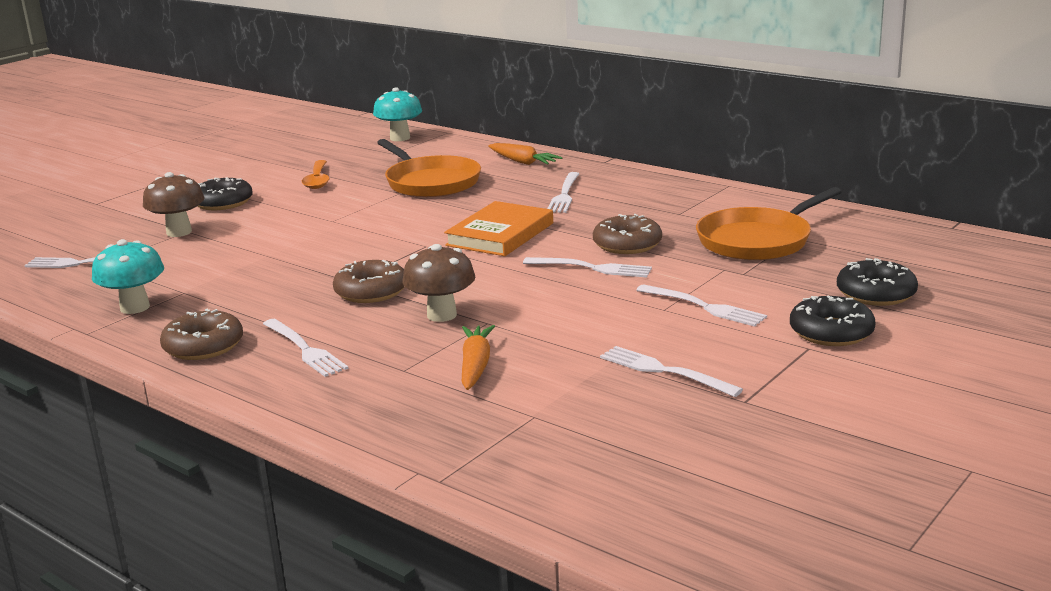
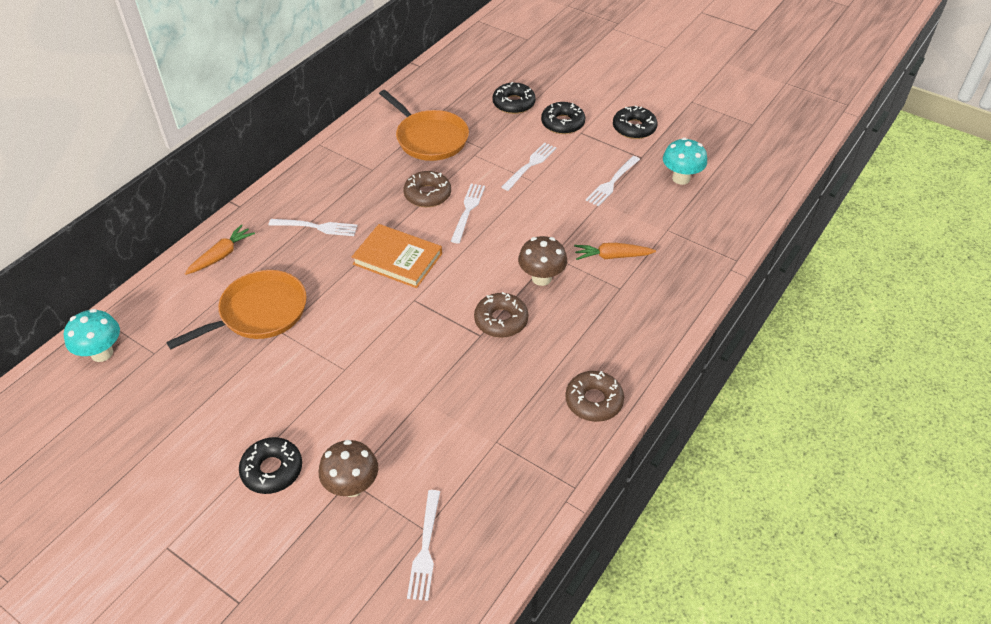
camera: 95 degrees left, 25 degrees up
(135, 307) = (527, 468): turquoise mushroom -> turquoise mushroom (681, 178)
(305, 349) = (595, 341): white fork -> none
(317, 180) = (224, 401): orange spoon -> none
(839, 397) = (634, 128): none -> black donut

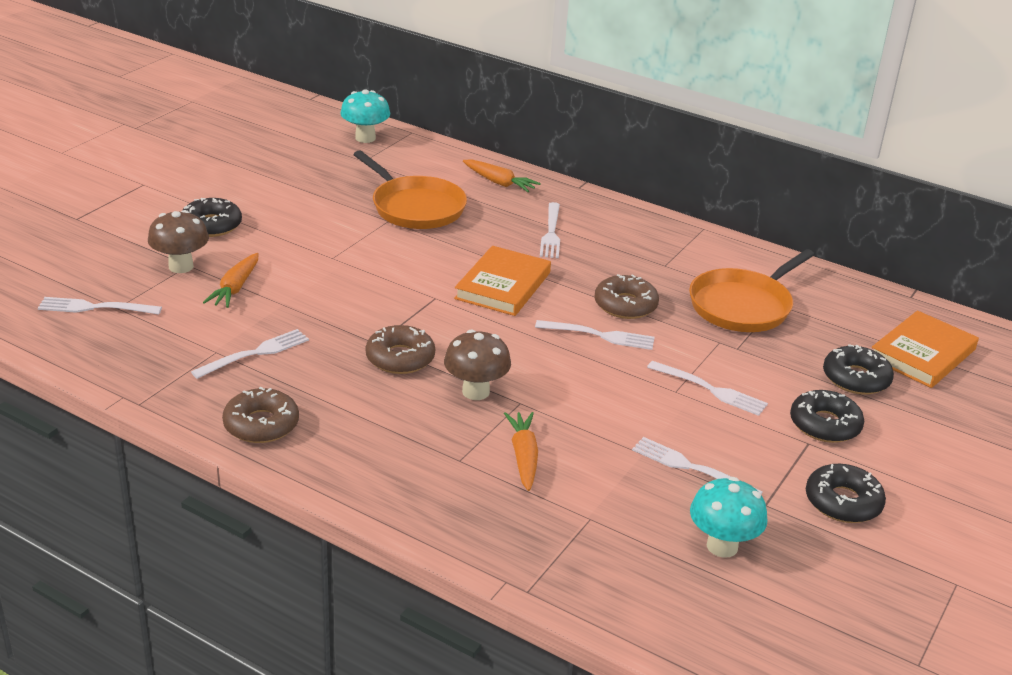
camera: 85 degrees right, 15 degrees down
(394, 437) = (235, 288): none -> orange carrot
(486, 73) = (922, 354): none -> orange book
(498, 413) = (255, 353): none -> white fork

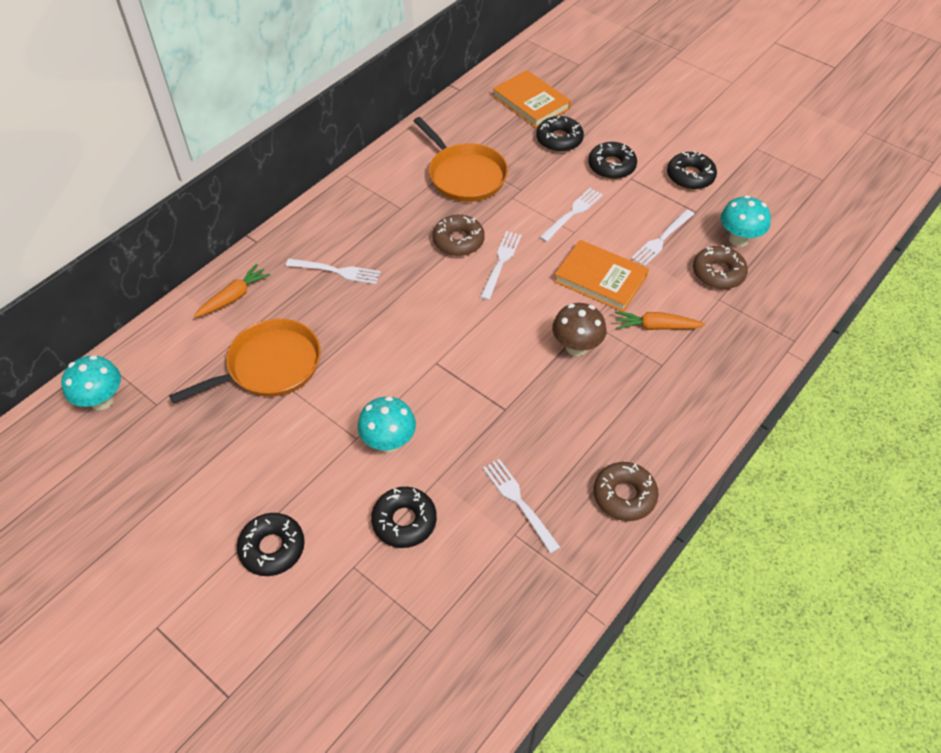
camera: 80 degrees left, 20 degrees up
(95, 307) = (430, 652): white fork -> none
(181, 266) = (356, 573): brown mushroom -> none
(235, 288) = (404, 521): orange carrot -> black donut
(328, 275) = (389, 442): none -> turquoise mushroom
(400, 358) = (529, 393): brown donut -> brown donut (718, 273)
(503, 285) = (421, 314): orange book -> orange book (600, 279)

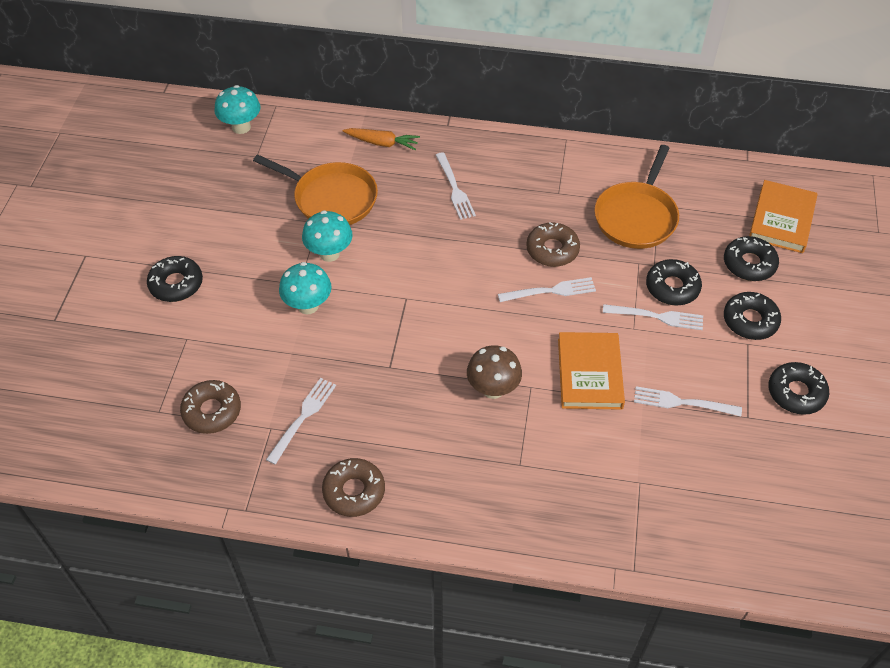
camera: 60 degrees right, 0 degrees up
(404, 521) = (242, 350): black donut -> black donut (672, 287)
(655, 327) = (563, 441): orange carrot -> none
(718, 273) = (675, 468): brown donut -> brown donut (212, 411)
(738, 239) = (739, 470): turquoise mushroom -> turquoise mushroom (329, 253)

